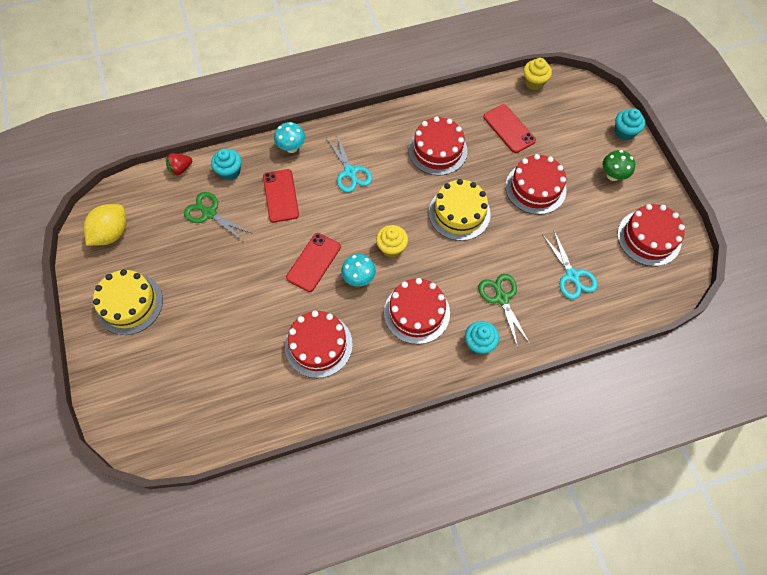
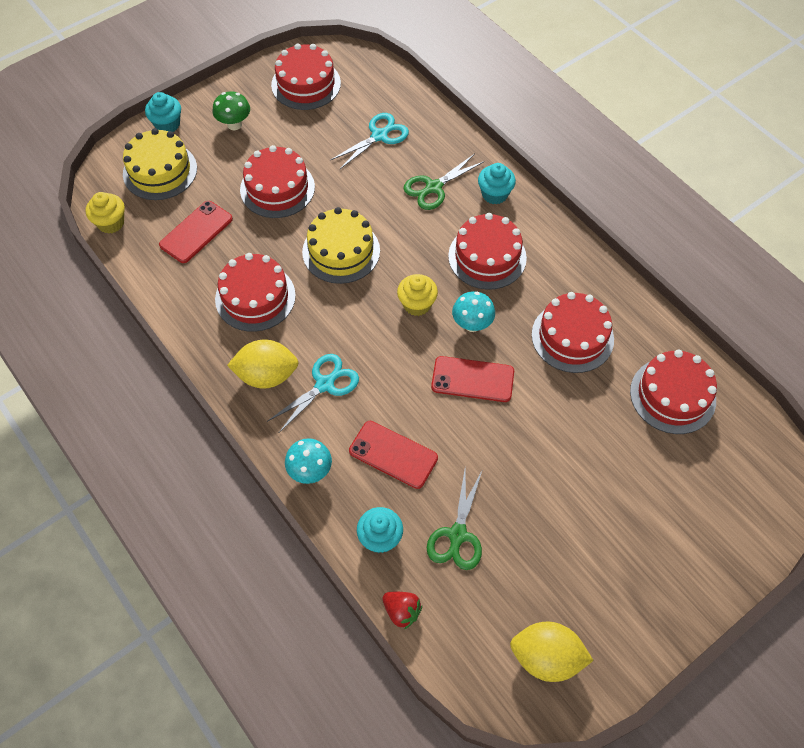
camera: 110 degrees left, 5 degrees down
(129, 304) = (632, 574): yellow cake -> yellow cake (160, 171)
(237, 396) = (672, 395): none -> red cake
(281, 195) = (393, 454): red phone -> red phone turned 60 degrees clockwise
(371, 142) = (267, 375): none -> yellow lemon

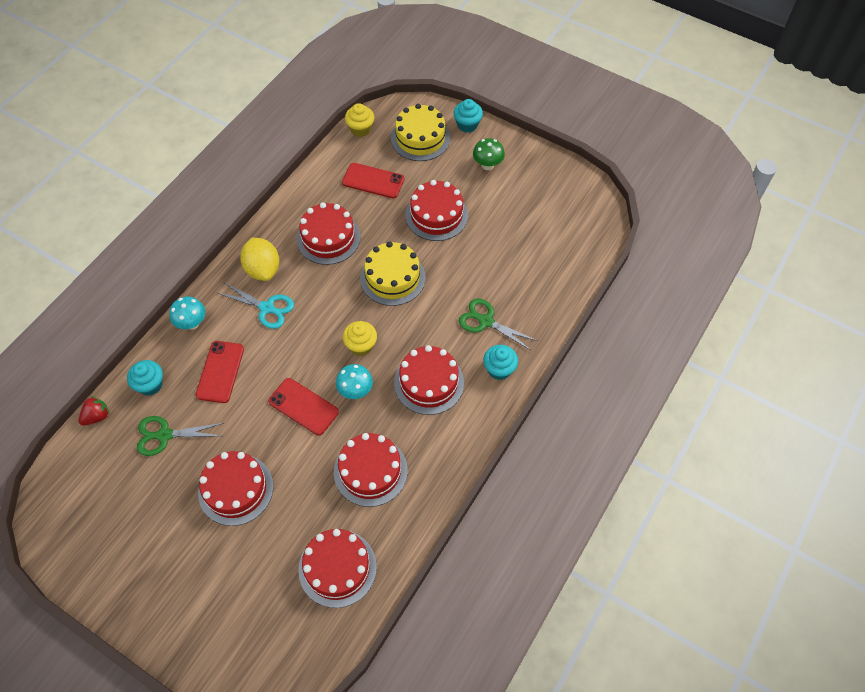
camera: 70 degrees right, 0 degrees up
(306, 84) = (554, 196): red cake -> red cake (236, 489)
(380, 135) = (524, 265): turquoise scissors -> none
(402, 611) = (97, 416): red strawberry -> red strawberry turned 150 degrees counterclockwise
(472, 379) = (303, 406): red phone -> red phone turned 45 degrees counterclockwise
(546, 657) = (80, 524): yellow lemon -> none

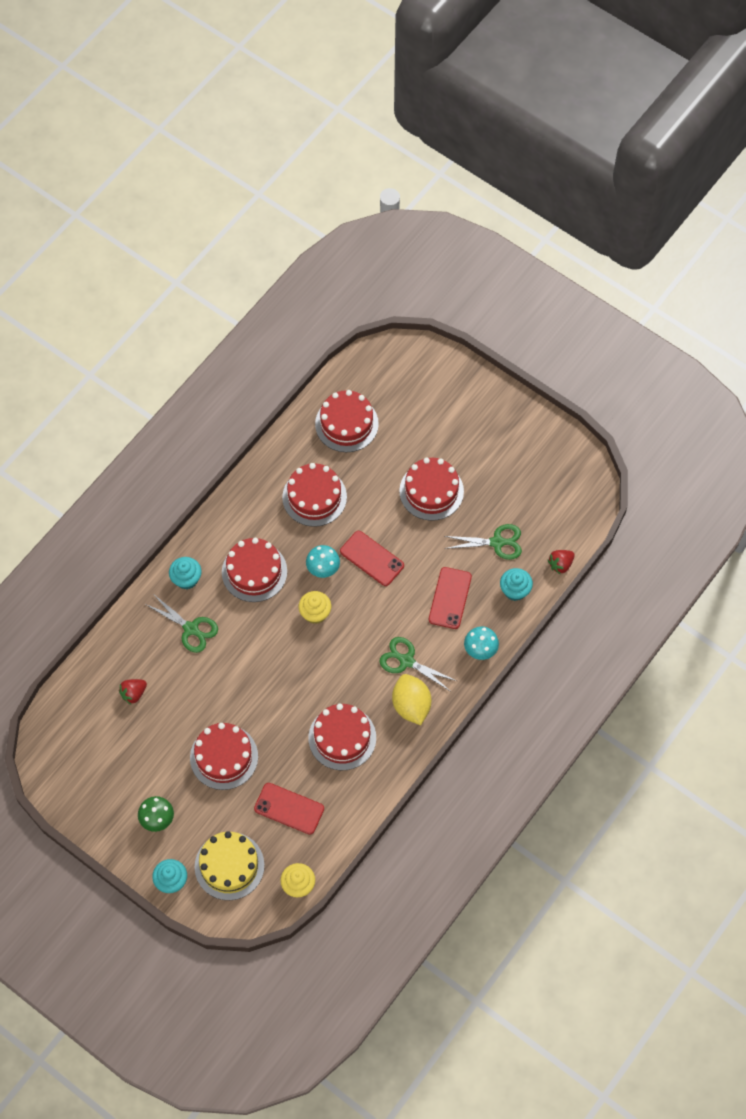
camera: 175 degrees left, 5 degrees up
(267, 308) = (406, 661): turquoise scissors -> green scissors
(392, 277) = (278, 685): yellow cake -> none
(530, 260) = (133, 693): none -> red strawberry

